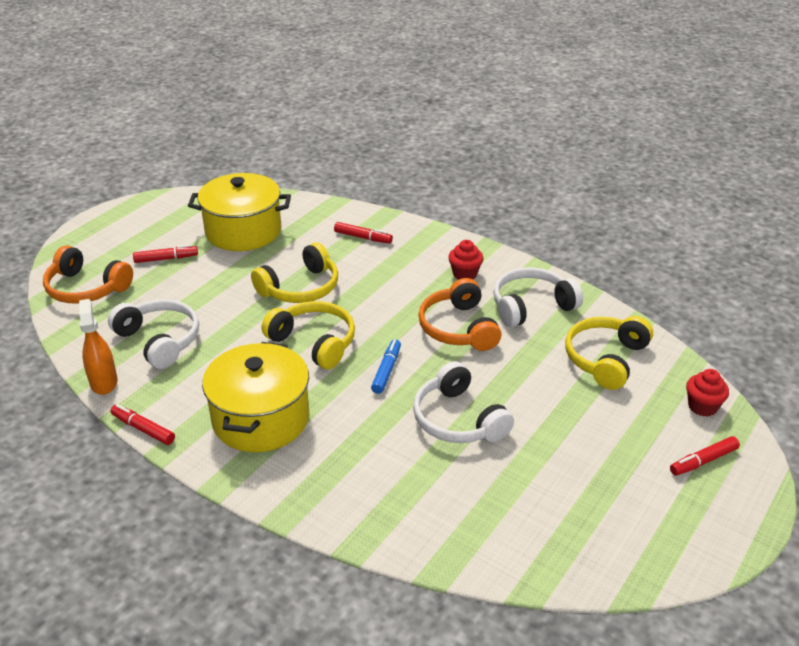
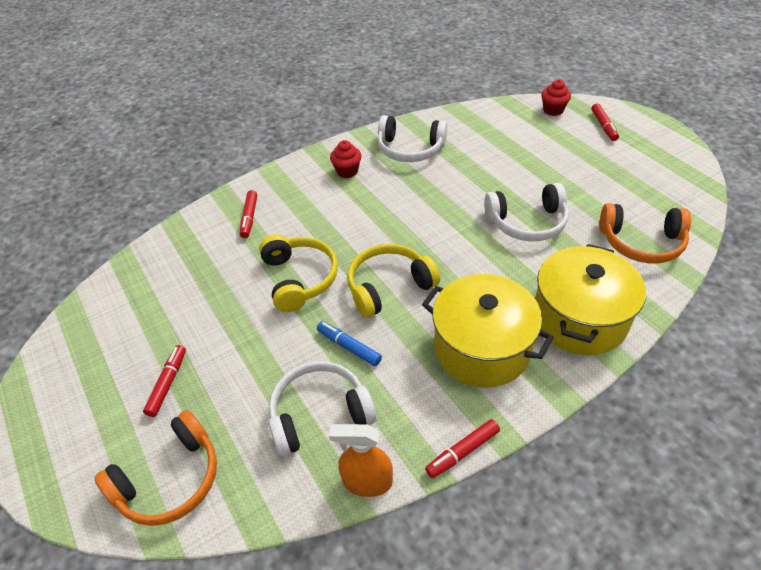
camera: 65 degrees left, 10 degrees up
(243, 231) = (168, 303): yellow pot -> yellow pot (579, 318)
(363, 237) = (249, 218): red marker -> red marker turned 135 degrees clockwise
(386, 370) = (450, 248): blue marker -> blue marker (349, 347)
(458, 328) = (416, 193): orange headphones -> orange headphones (641, 243)
(531, 306) = (410, 149): white headphones -> white headphones turned 75 degrees counterclockwise
(605, 359) = (488, 133): yellow headphones -> none

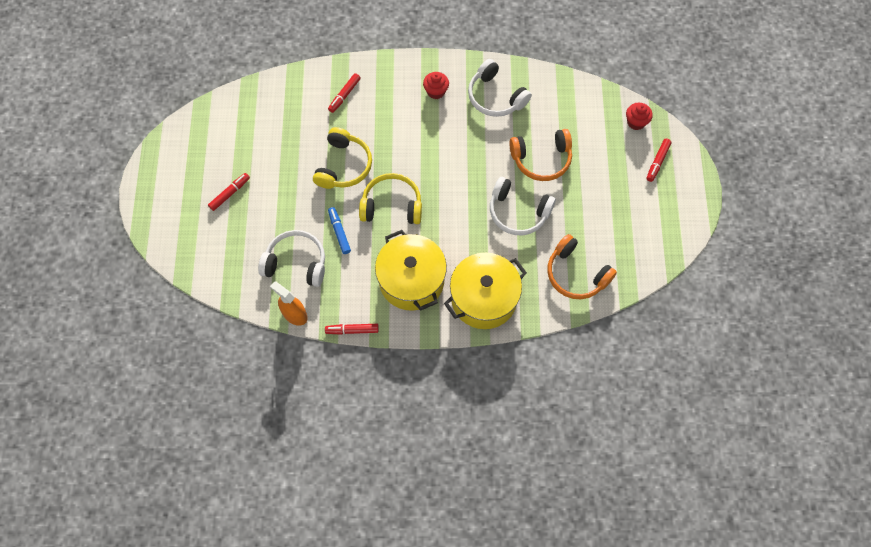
camera: 30 degrees right, 20 degrees up
(170, 479) = (203, 251): orange headphones -> orange headphones (541, 159)

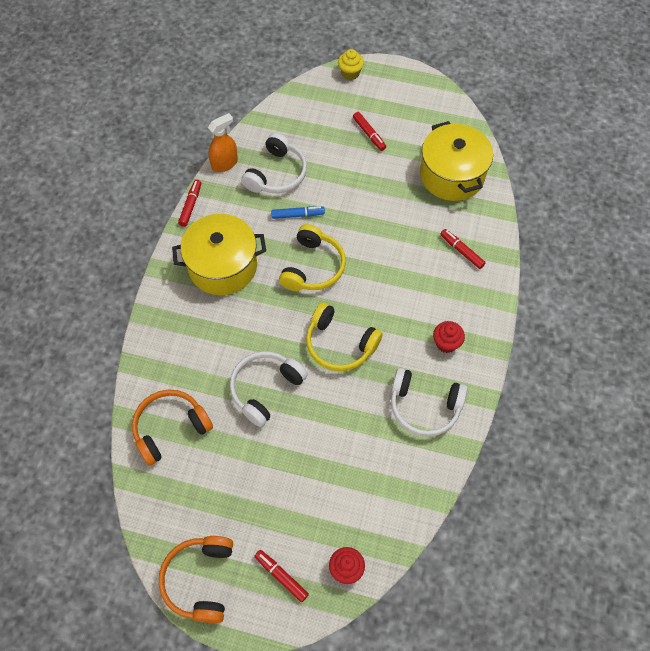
camera: 105 degrees right, 5 degrees down
(152, 228) = (350, 73): none -> yellow cupcake
(343, 166) = (373, 233): yellow headphones -> yellow headphones (339, 344)
(484, 298) = (178, 327): yellow pot -> yellow pot (452, 175)
(495, 97) = (424, 407): white headphones -> white headphones turned 135 degrees counterclockwise
(541, 159) = (325, 434): orange headphones -> orange headphones (200, 580)

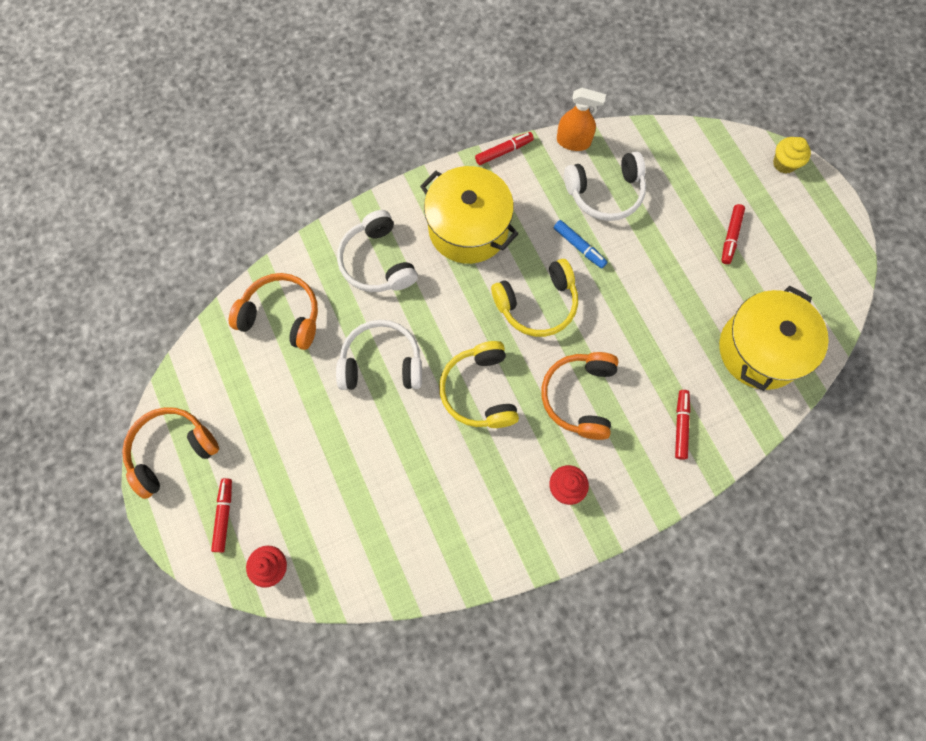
camera: 50 degrees right, 10 degrees up
(395, 290) = (579, 397): none -> orange headphones
(424, 407) = (482, 517): white headphones -> white headphones (377, 262)

